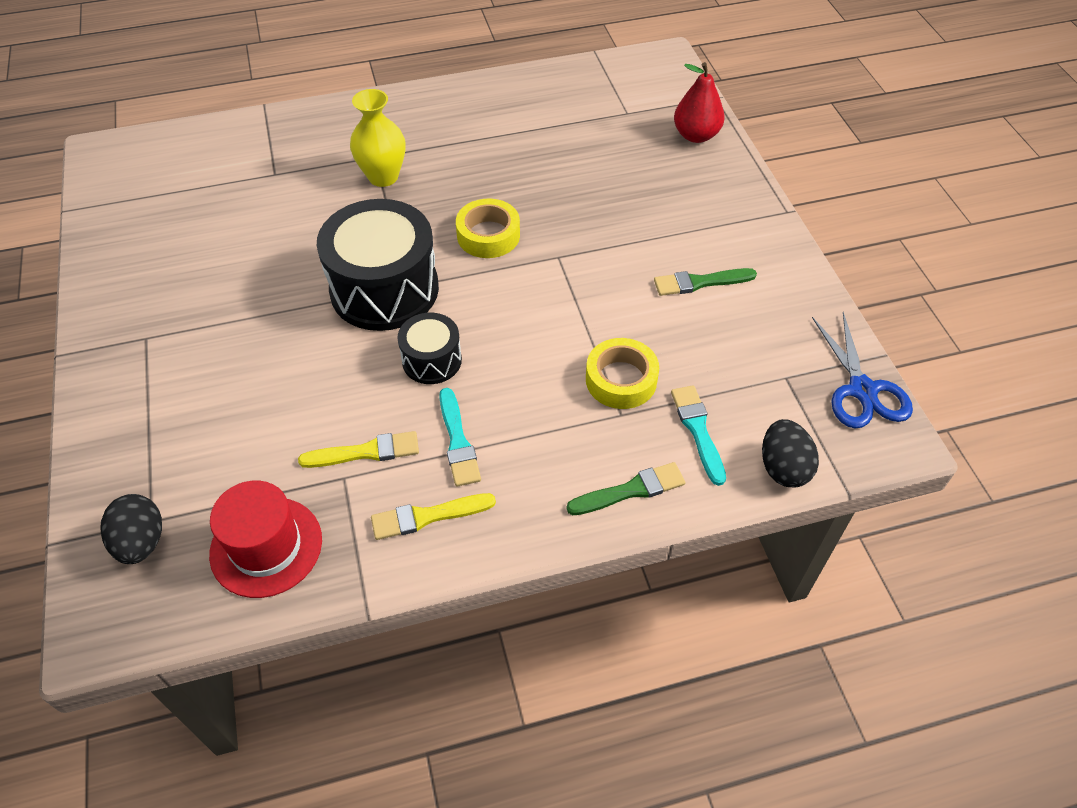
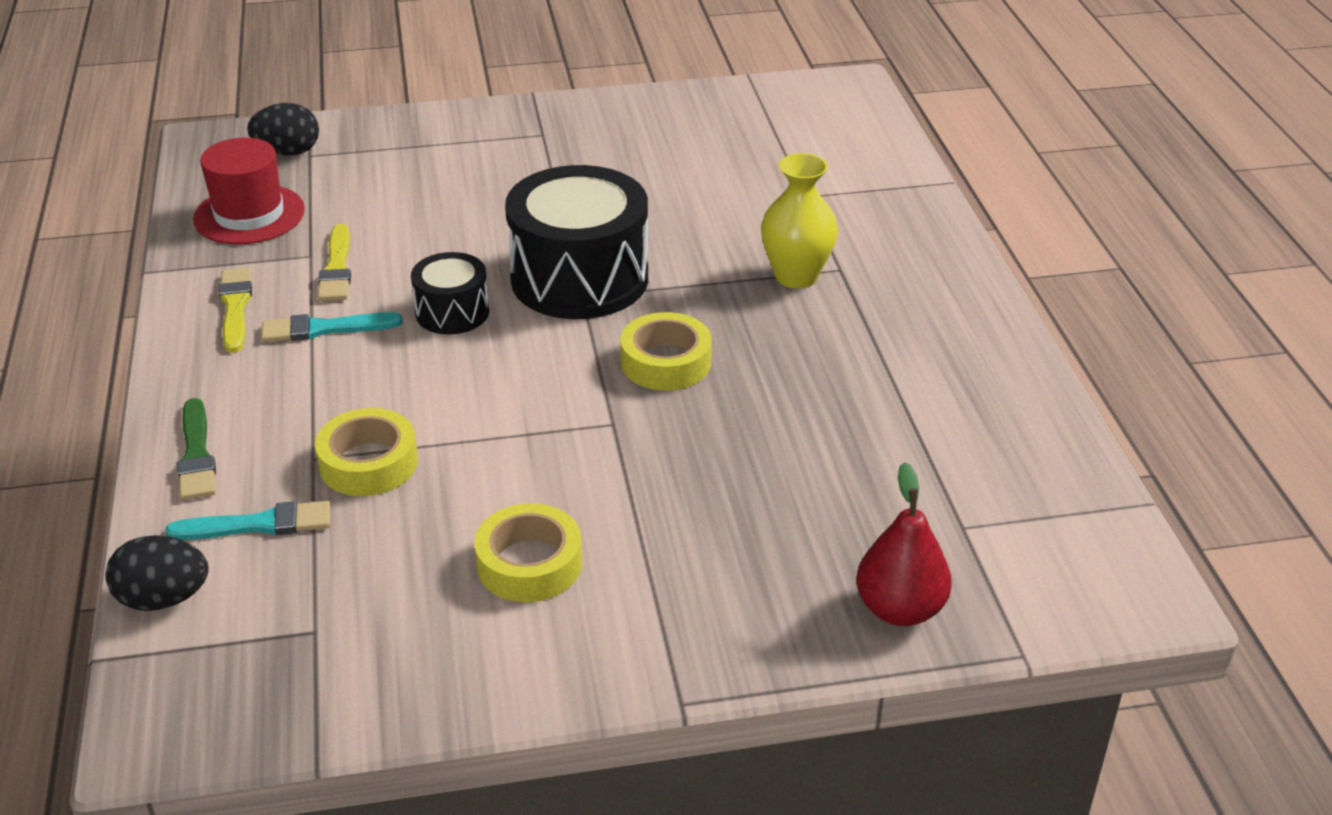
camera: 95 degrees right, 15 degrees down
(700, 282) = (529, 564): green brush -> yellow tape
(862, 390) = (257, 717): blue scissors -> none

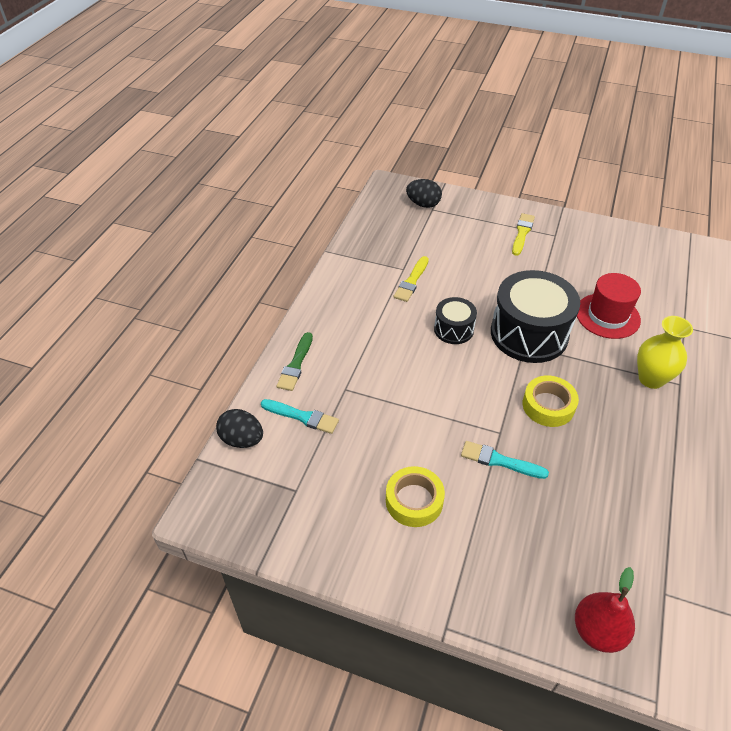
camera: 30 degrees right, 10 degrees up
(235, 307) = (354, 286): yellow brush -> yellow brush (522, 233)
(249, 214) = (387, 235): red hat -> red hat (607, 316)
(324, 329) = (388, 315): turquoise brush -> turquoise brush (499, 461)
(368, 463) = (369, 403): yellow tape -> none

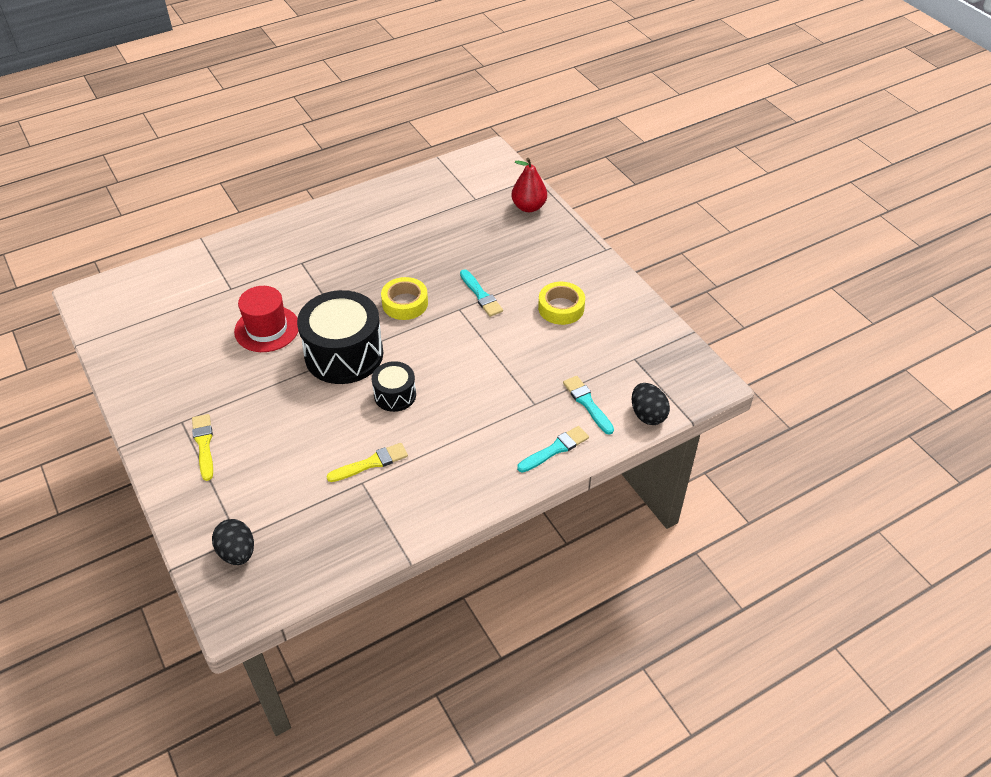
camera: 140 degrees left, 0 degrees up
(296, 364) = (555, 449): green brush -> turquoise brush
(522, 233) = (204, 444): yellow brush -> yellow brush turned 105 degrees clockwise
(651, 379) = (313, 276): yellow vase -> none

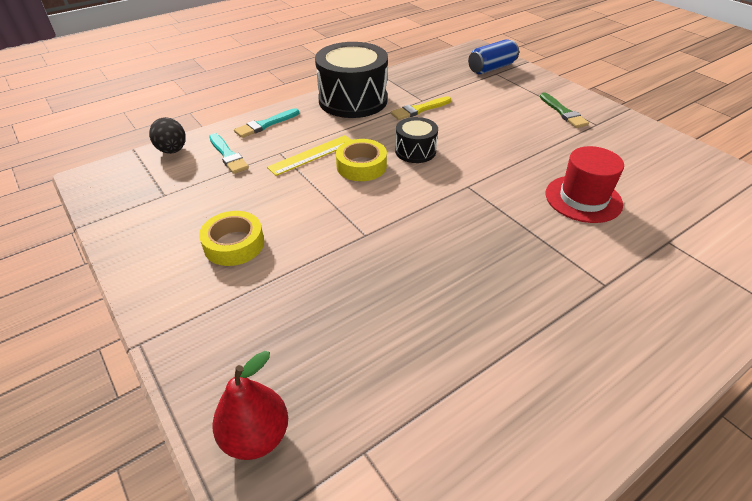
camera: 175 degrees right, 5 degrees down
(204, 444) = (563, 112): yellow brush -> green brush
(237, 552) = (491, 68): black egg -> blue can
(344, 354) = (482, 180): black drum -> black drum (353, 100)
(405, 303) = (435, 237): yellow tape -> yellow tape (361, 166)
(481, 295) = (338, 254): turquoise brush -> none
(501, 398) = (312, 155): none -> yellow ruler

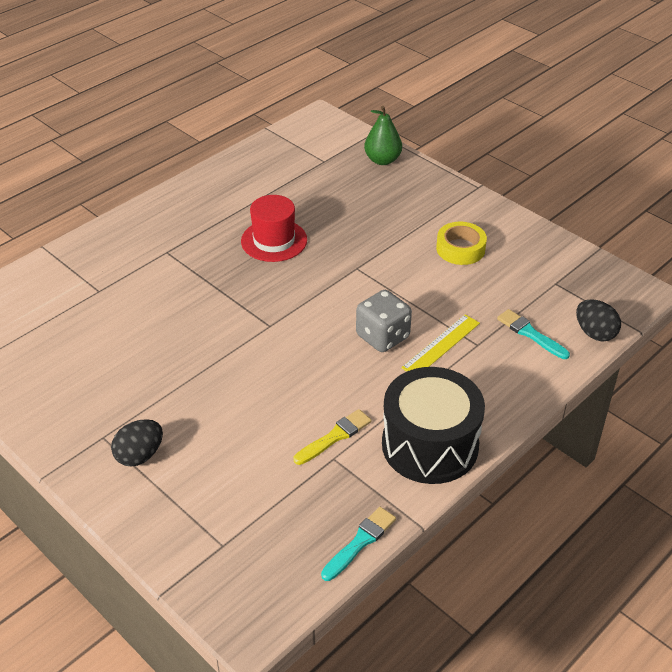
camera: 170 degrees right, 0 degrees up
(256, 436) = (382, 160): red pear -> green pear
(265, 125) = (520, 384): turquoise brush -> turquoise brush (360, 542)
(361, 166) = (382, 337): yellow tape -> grey dice
(415, 151) = (329, 364): black drum -> none
(491, 68) = (228, 560): blue can -> none
(563, 112) = (140, 455): green brush -> black egg
(583, 199) = (158, 324): red hat -> red hat (274, 240)

